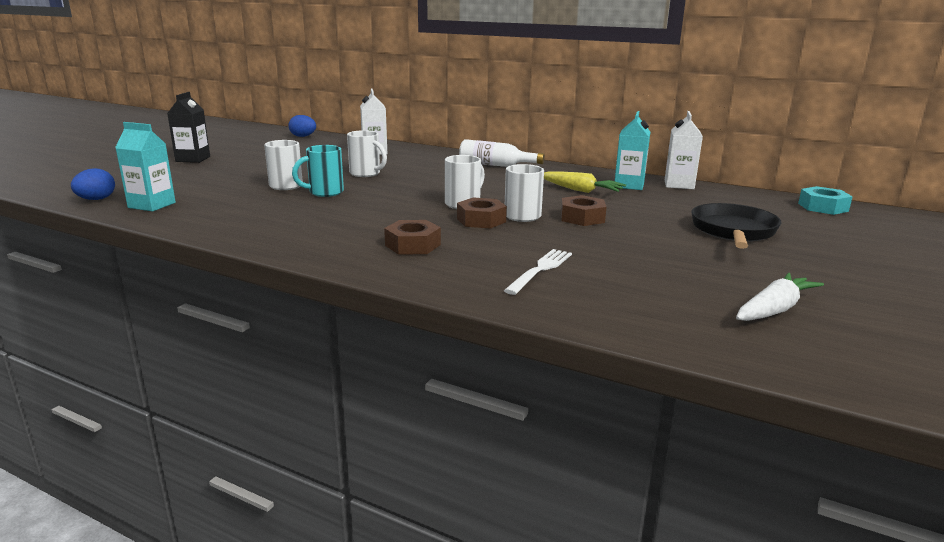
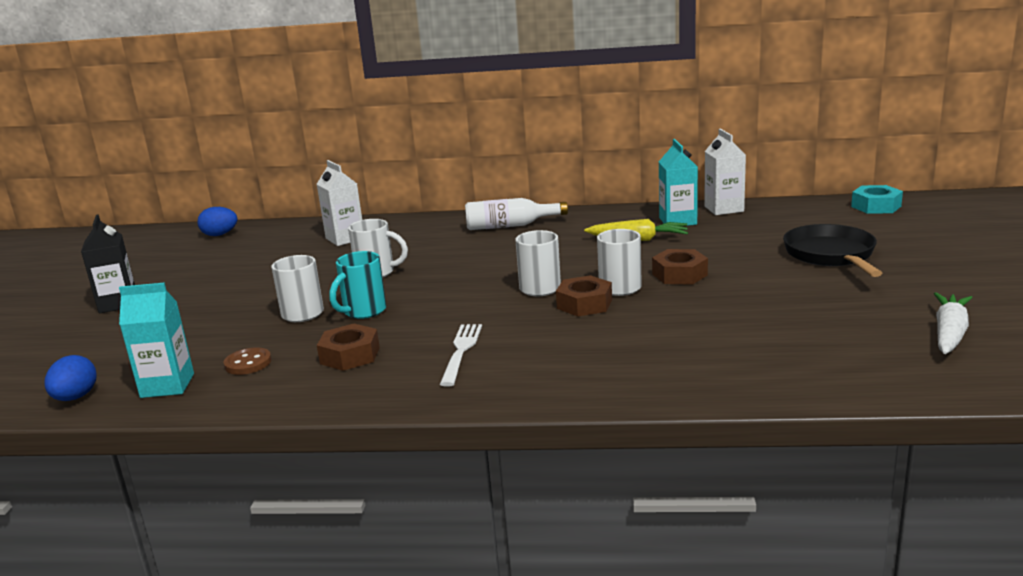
camera: 20 degrees left, 0 degrees up
(213, 204) = (248, 363): none -> brown button
(413, 245) = (554, 355): brown nut -> brown nut (350, 355)
(540, 270) = (713, 348): white fork -> white fork (461, 351)

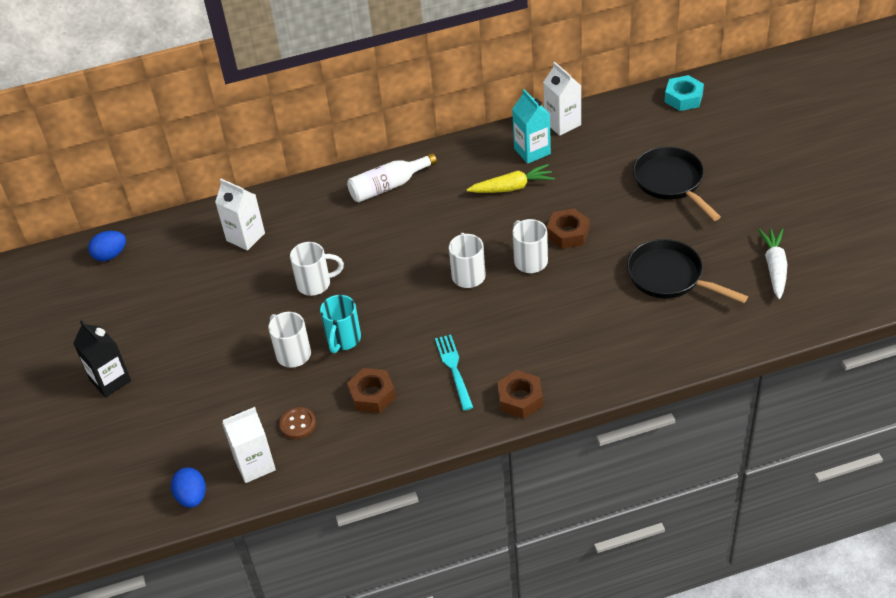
camera: 20 degrees left, 25 degrees up
(167, 385) = (255, 465): turquoise carton -> white carton
(461, 351) = (454, 369): white fork -> turquoise fork
(584, 304) = (514, 289): brown nut -> brown nut (520, 399)
(790, 321) = (669, 277): none -> black pan

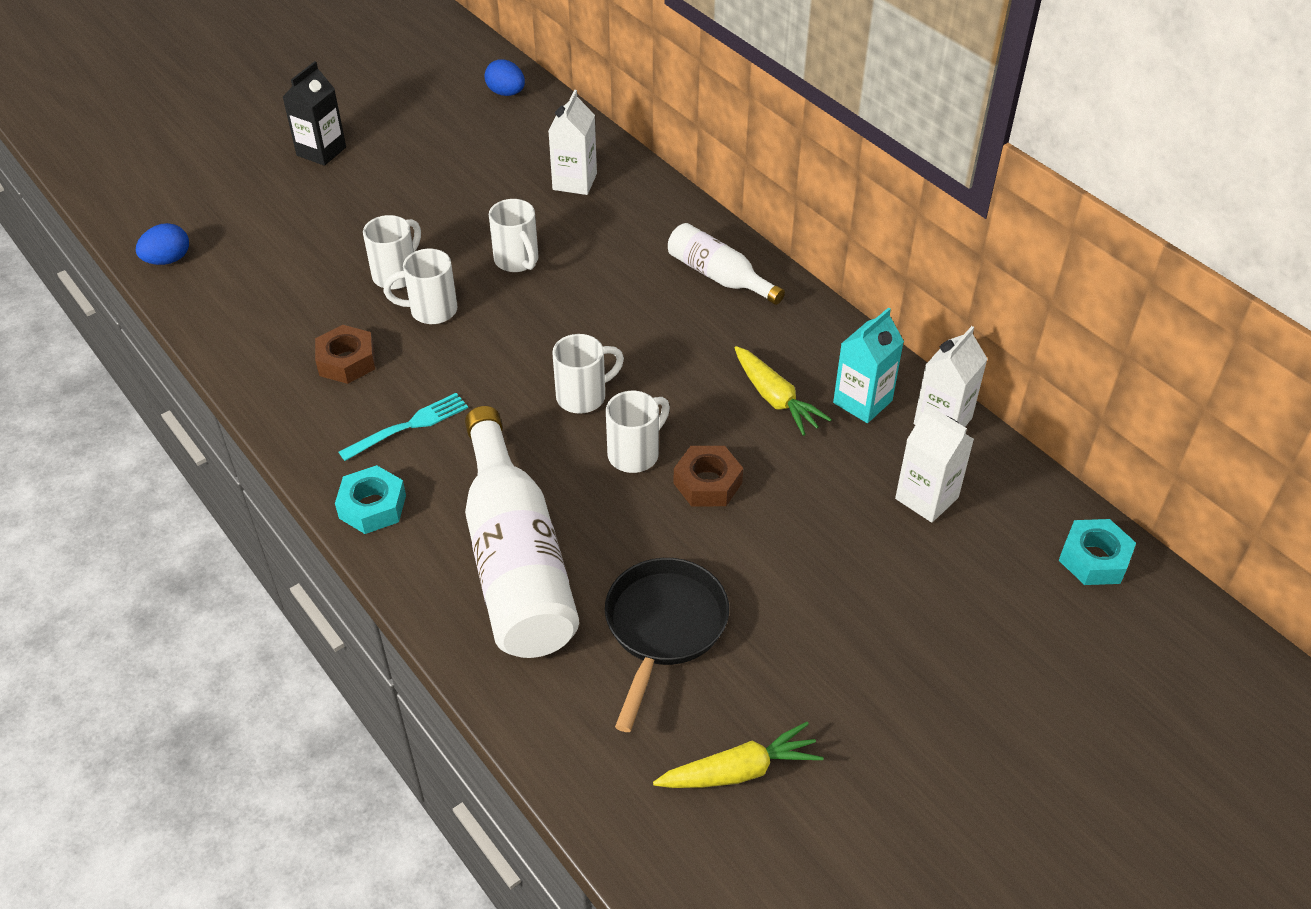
camera: 65 degrees right, 0 degrees up
(255, 465) = (220, 294): white carton -> white carton (926, 498)
(298, 424) = (287, 311): brown button -> none
(343, 340) = (431, 311): turquoise mug -> white mug
(520, 399) = (372, 506): brown nut -> turquoise nut
(594, 333) = (516, 560): none -> white bottle
(671, 182) = (878, 584): black pan -> none
(774, 267) = (739, 771): white carrot -> yellow carrot

